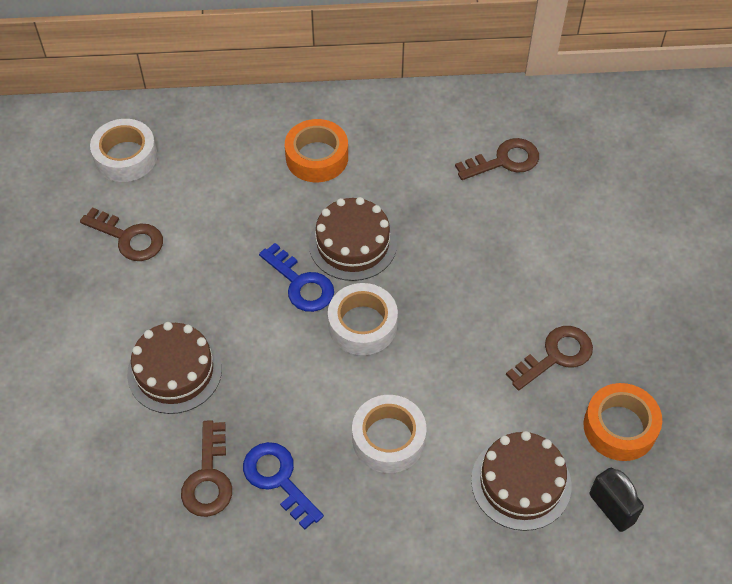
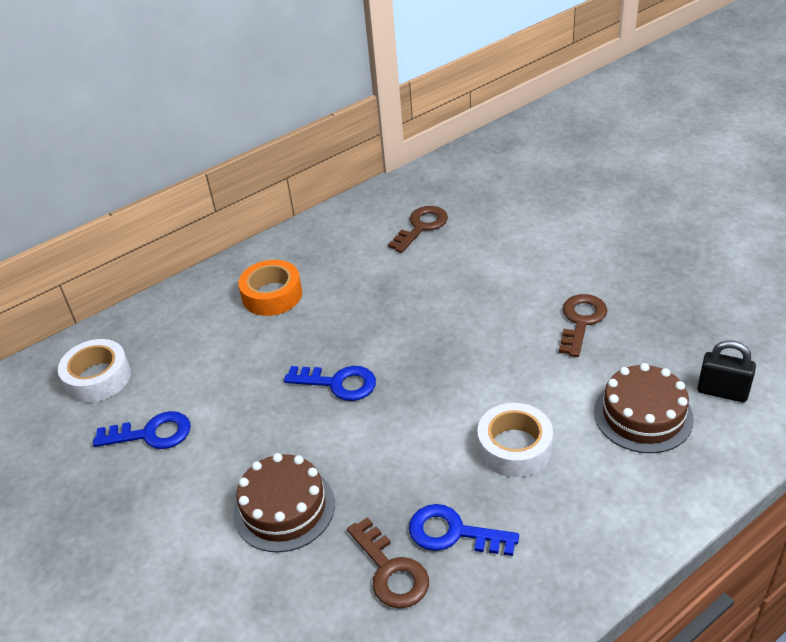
camera: 30 degrees left, 15 degrees down
(129, 238) = (151, 434): brown key -> blue key
(353, 244) = (355, 334): brown cake -> none
(362, 325) = (416, 383): white tape -> none
(619, 427) = (671, 338): orange tape -> none

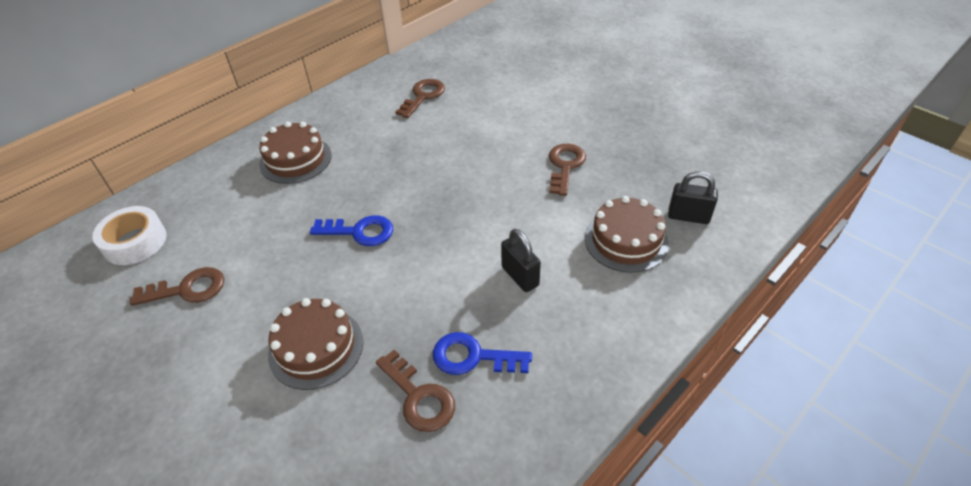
camera: 10 degrees left, 5 degrees up
(151, 434) = (187, 289): blue key -> brown key
(272, 295) = (295, 159): orange tape -> brown cake
(514, 447) = (520, 276): white tape -> black padlock

